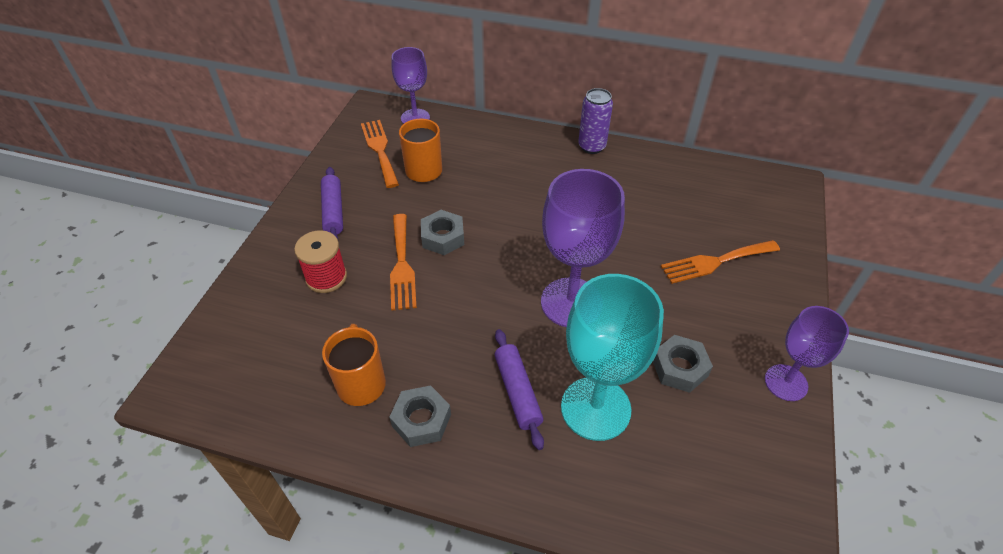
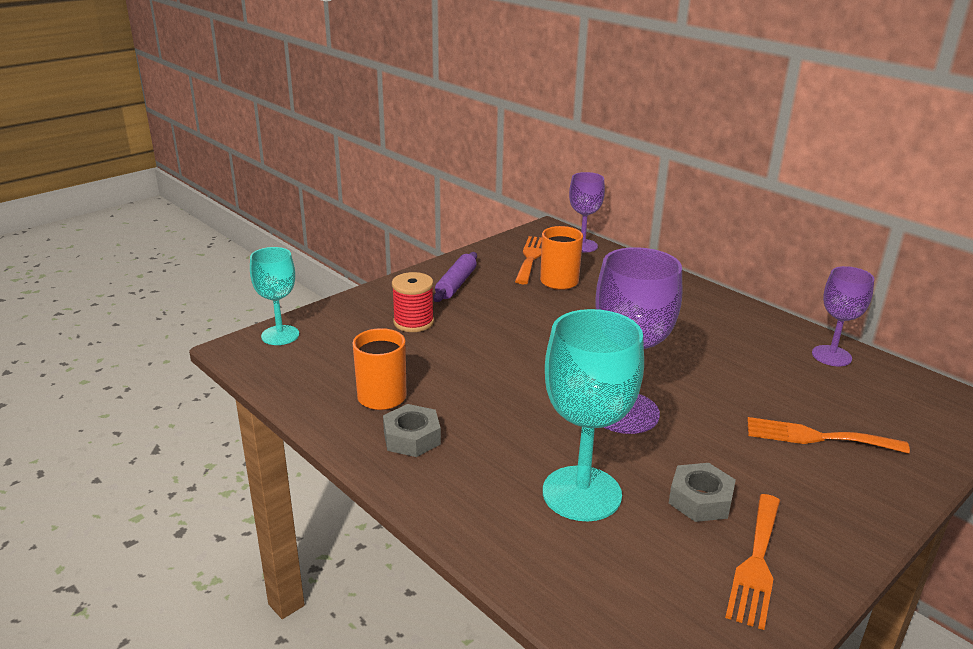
camera: 30 degrees right, 20 degrees down
(203, 354) = (280, 335): none -> turquoise goblet
(402, 265) = (484, 335): orange fork -> orange fork (756, 563)
(443, 237) = (538, 329): grey nut -> none
(517, 392) = (515, 453): purple rolling pin -> none
(591, 146) = (747, 311): purple can -> none
(786, 382) = (821, 559): purple goblet -> purple goblet (831, 356)

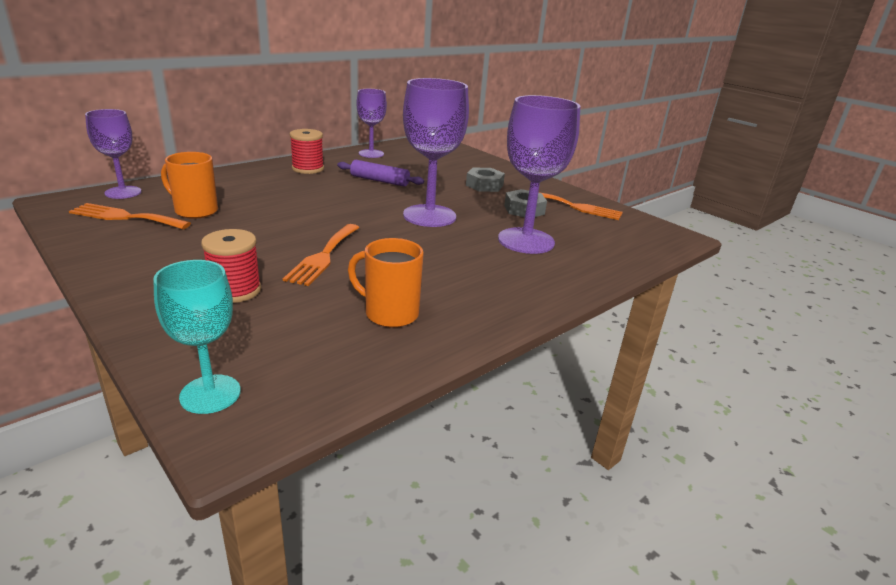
camera: 90 degrees left, 0 degrees up
(412, 438) = (463, 300): grey nut -> grey nut (484, 185)
(456, 284) = (155, 260): purple rolling pin -> purple rolling pin (379, 181)
(581, 493) = (526, 241): turquoise goblet -> purple goblet
(723, 318) = (308, 169): none -> red spool
(817, 437) = (459, 173): orange fork -> orange fork (323, 256)

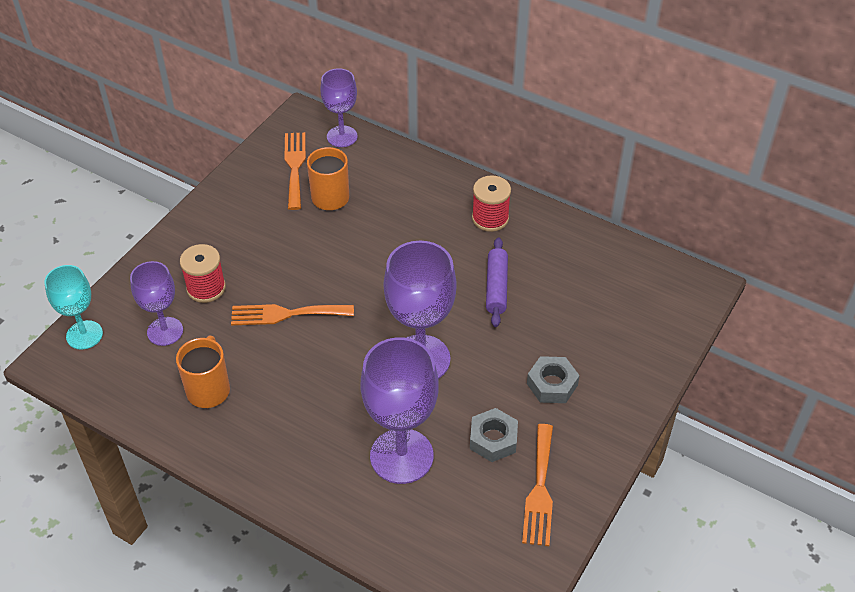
camera: 75 degrees right, 20 degrees up
(371, 154) = (586, 248): purple goblet -> purple goblet (165, 331)

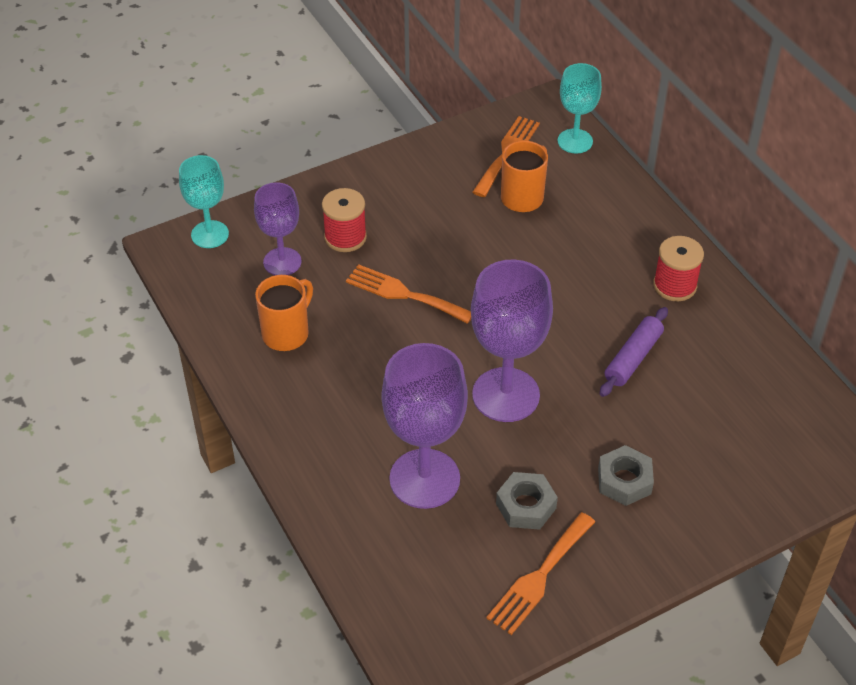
camera: 30 degrees right, 0 degrees up
(342, 136) = (575, 141): purple goblet -> turquoise goblet

